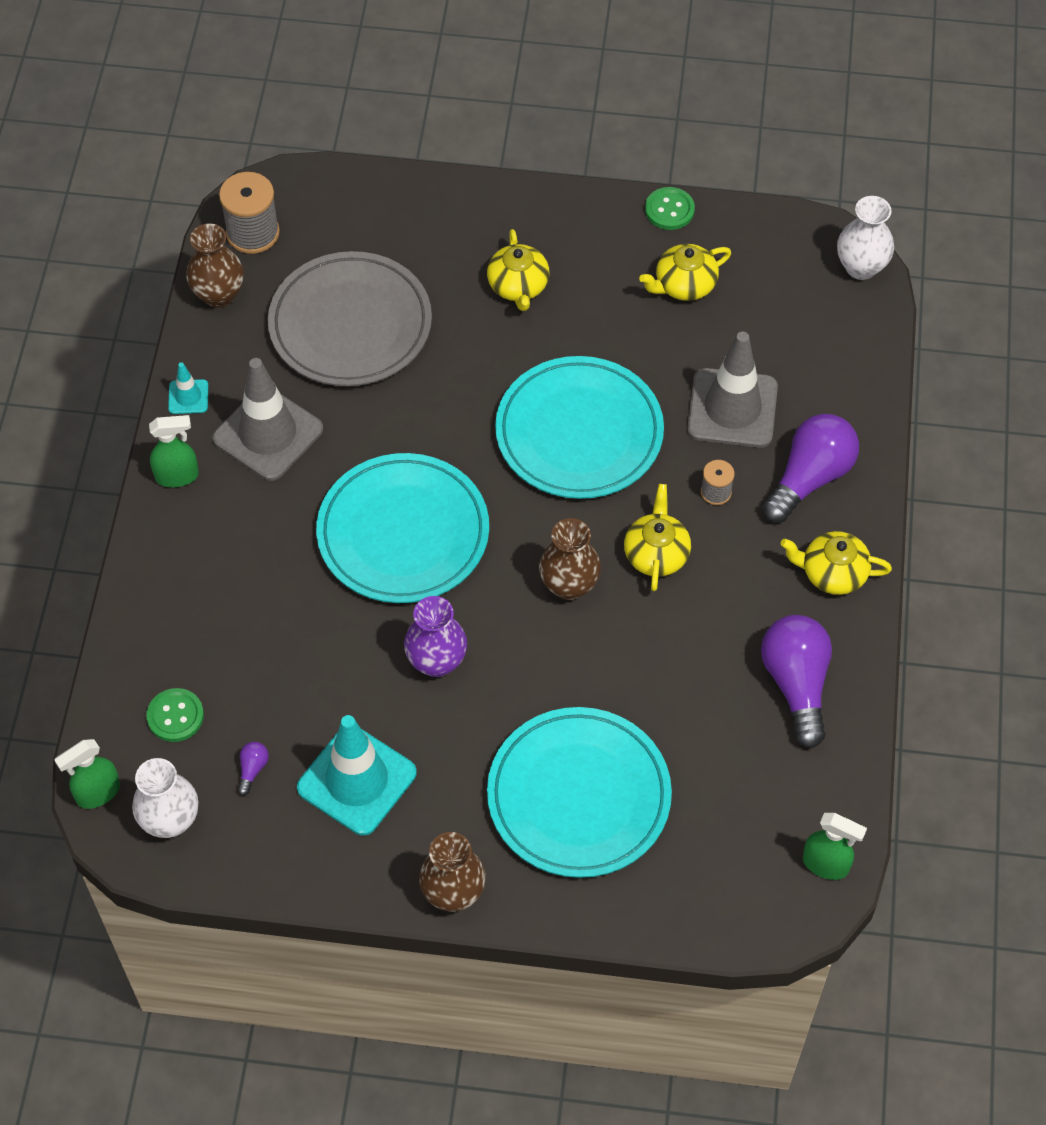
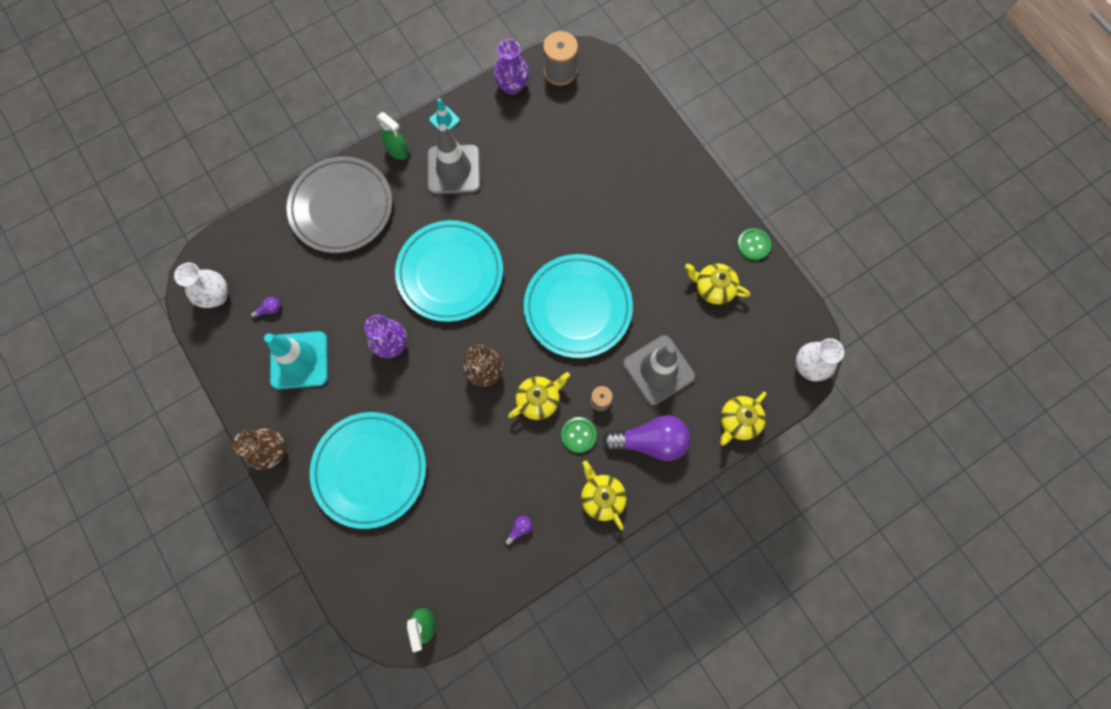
camera: 50 degrees right, 15 degrees up
(97, 793) = (207, 254): green spray bottle -> none
(175, 716) = (271, 254): green button -> green button (578, 435)
(219, 294) = (512, 86): brown vase -> purple vase
(350, 325) = (547, 155): grey plate -> grey plate (341, 207)
(518, 286) = (639, 211): yellow teapot -> yellow teapot (738, 421)
(796, 684) = (519, 529): purple light bulb -> purple light bulb, size x0.40

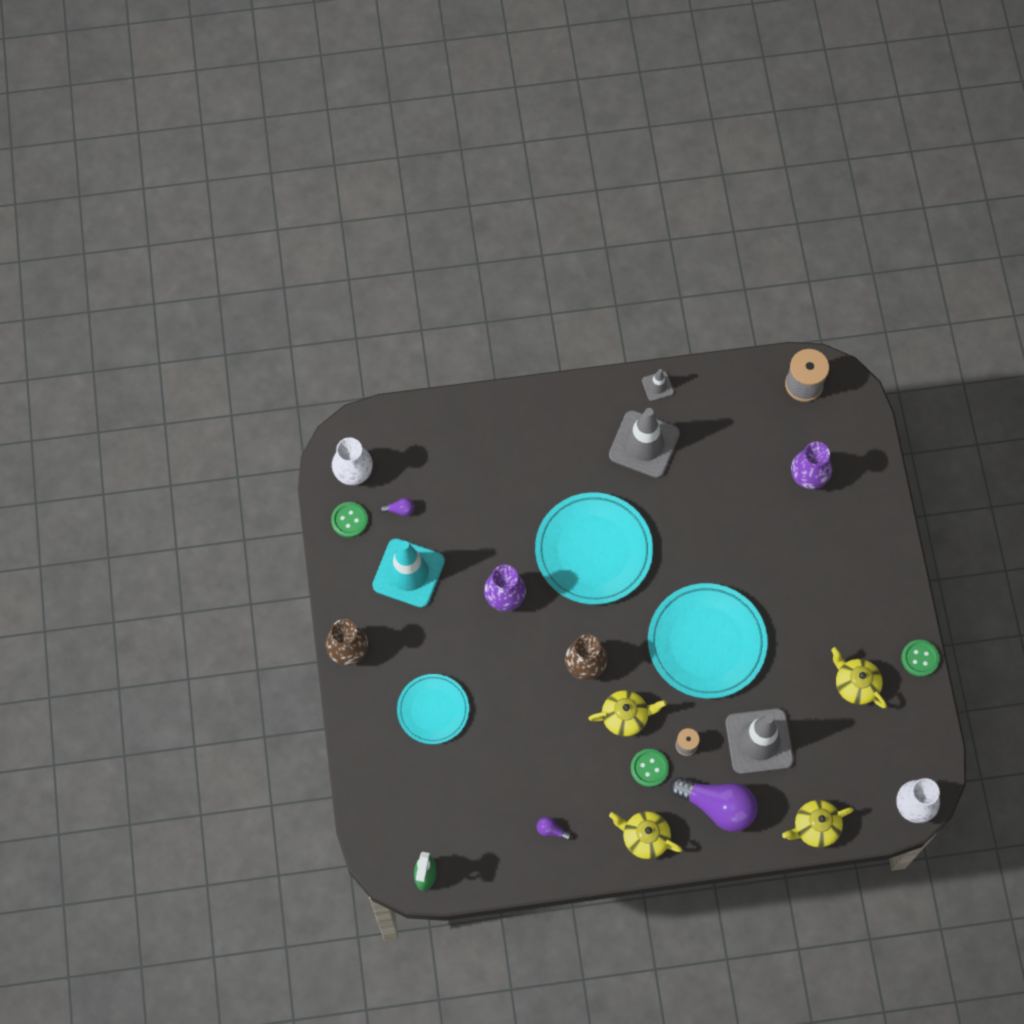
camera: 25 degrees right, 5 degrees down
(228, 337) = (349, 520): none -> green button
(341, 207) = (513, 435): grey plate -> none
(370, 470) = (433, 710): turquoise plate -> turquoise plate, size x0.60
(397, 151) = (595, 399): green spray bottle -> none
(444, 120) = (657, 386): turquoise traffic cone -> grey traffic cone
(512, 86) = (745, 379): purple vase -> purple vase (808, 477)
(519, 529) = (551, 830): purple light bulb -> purple light bulb turned 135 degrees counterclockwise
(602, 497) = (644, 837): yellow teapot -> yellow teapot turned 60 degrees counterclockwise

